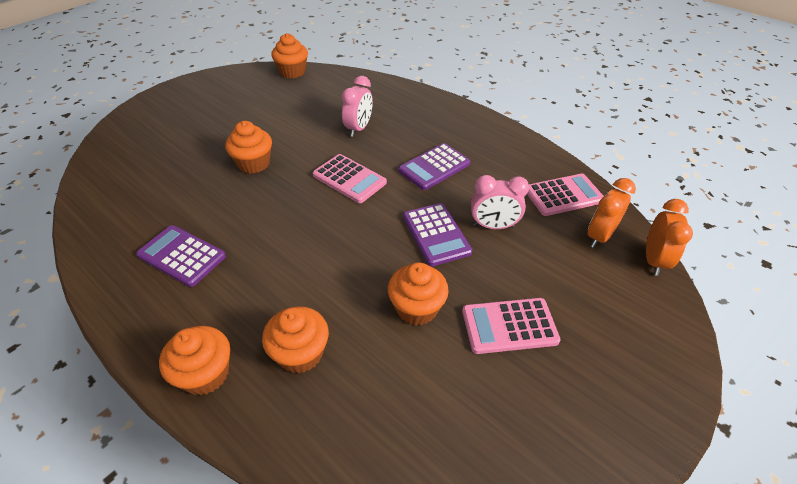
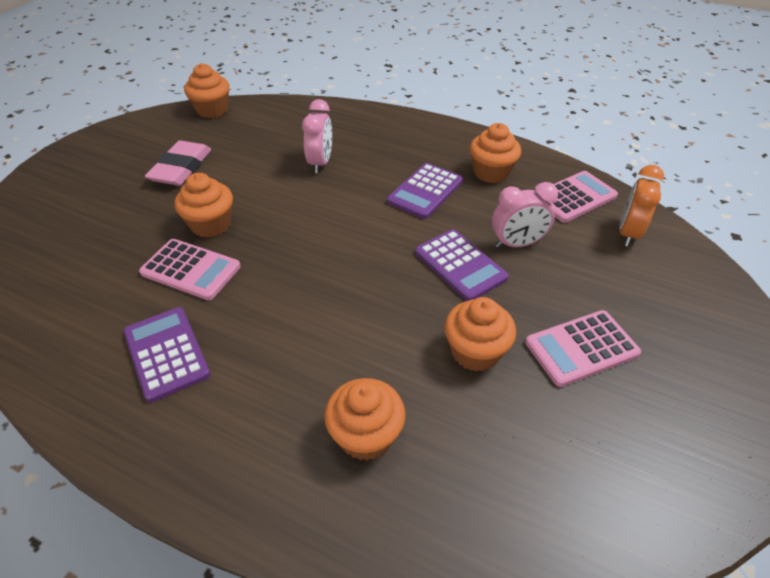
camera: 15 degrees left, 0 degrees up
(182, 256) = (166, 353): purple calculator -> purple calculator turned 45 degrees clockwise
(205, 374) = (260, 490): orange cupcake -> orange cupcake (491, 173)
(250, 115) = (181, 168): none -> pink eraser
(349, 179) = (335, 222): pink calculator -> pink calculator (191, 270)
(654, 260) = (691, 247): orange clock -> none

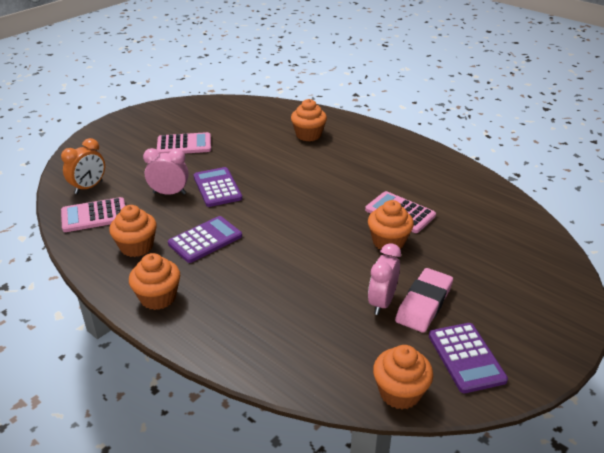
camera: 165 degrees left, 10 degrees down
(166, 353) = (407, 174): purple calculator -> purple calculator (466, 357)
(320, 163) = (284, 284): pink clock -> pink clock (382, 302)
(475, 352) = (239, 151): orange cupcake -> orange cupcake (158, 297)

